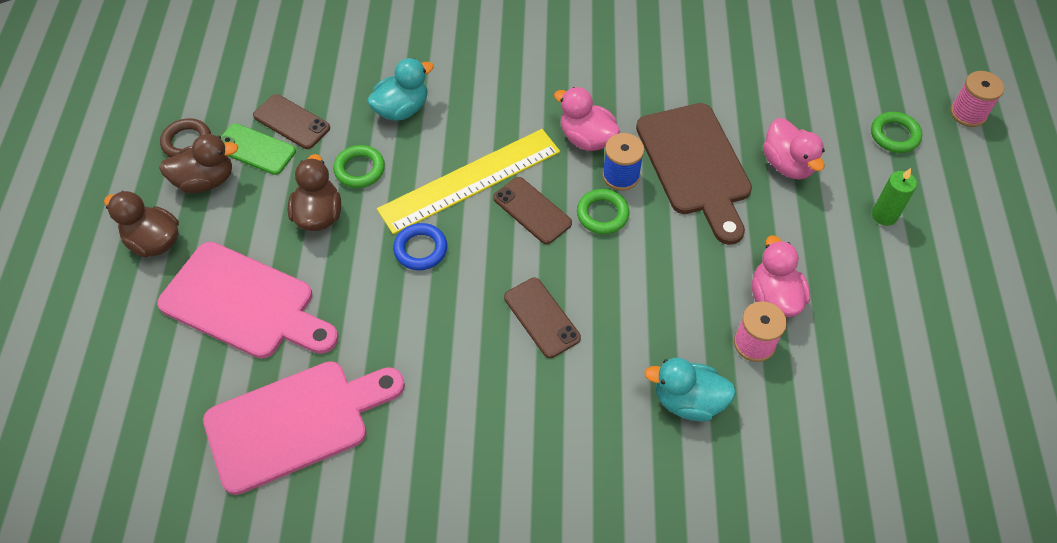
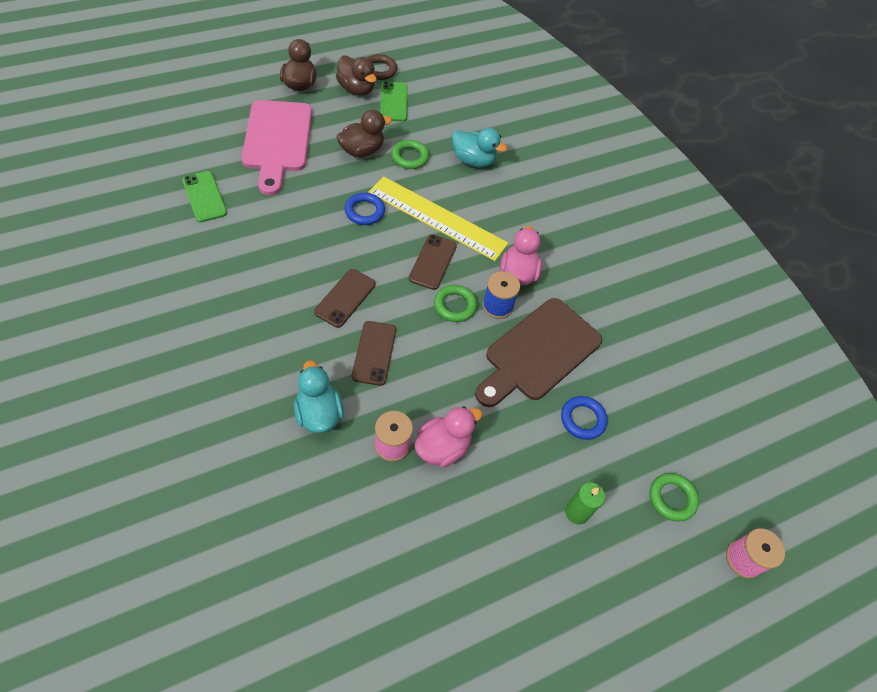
camera: 55 degrees right, 0 degrees up
(291, 122) = (426, 110): brown phone -> brown phone (374, 353)
(295, 423) = (204, 197): pink cutting board -> green phone
(787, 164) = (582, 419): pink duck -> blue ring

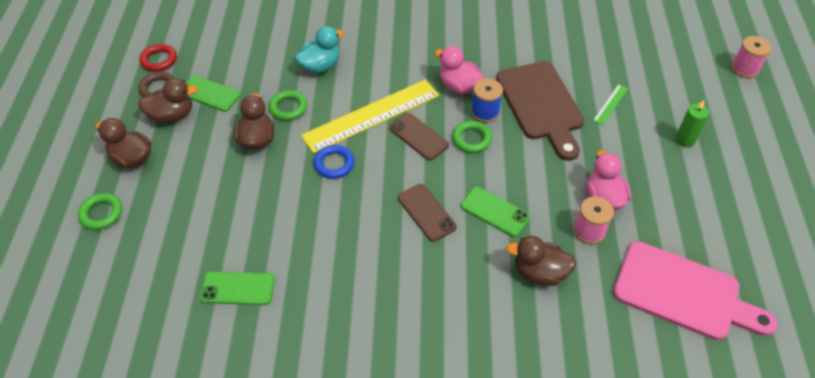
camera: 55 degrees left, 5 degrees down
(277, 141) = (199, 202): pink cutting board -> pink cutting board (683, 293)
(319, 413) = (539, 272): turquoise duck -> brown duck
(374, 353) = (494, 212): brown phone -> green phone
(410, 57) = (159, 60): none -> red ring
(582, 419) = (610, 104): blue ring -> green ruler
(672, 498) = (690, 84): green ring -> green ring (101, 213)

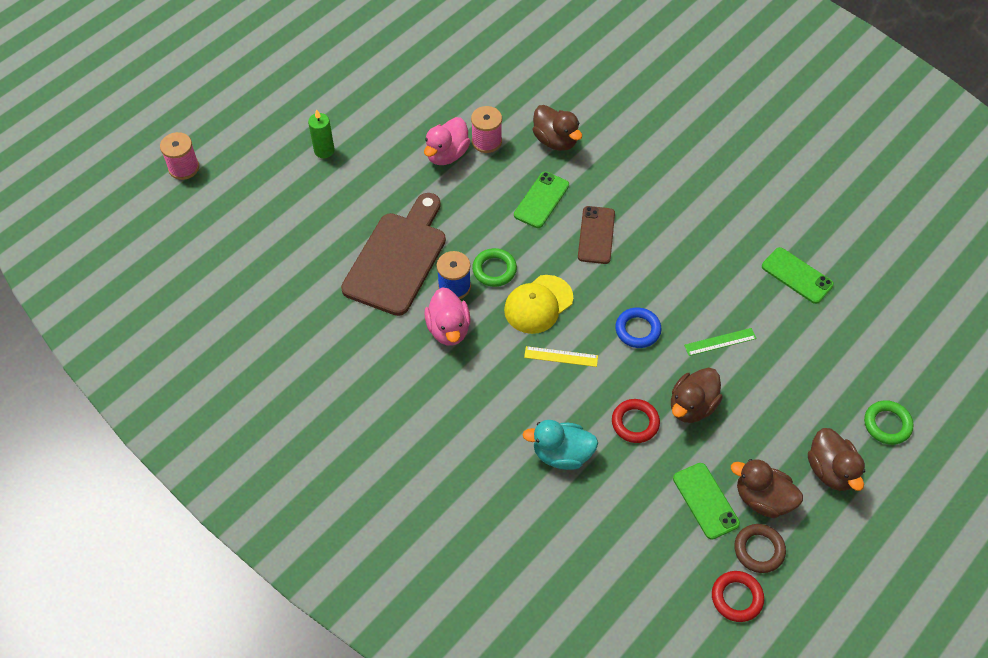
camera: 140 degrees left, 5 degrees up
(288, 108) = (635, 423): green ring -> red ring
(371, 115) = (561, 356): yellow ruler -> yellow ruler, size x0.42
(418, 136) = (538, 304): brown phone -> yellow cap
(494, 212) = (541, 200): green phone -> green phone turned 45 degrees clockwise
(610, 104) = (339, 217): green ruler -> green ruler (720, 342)
(683, 293) = (473, 68): pink cutting board -> none

